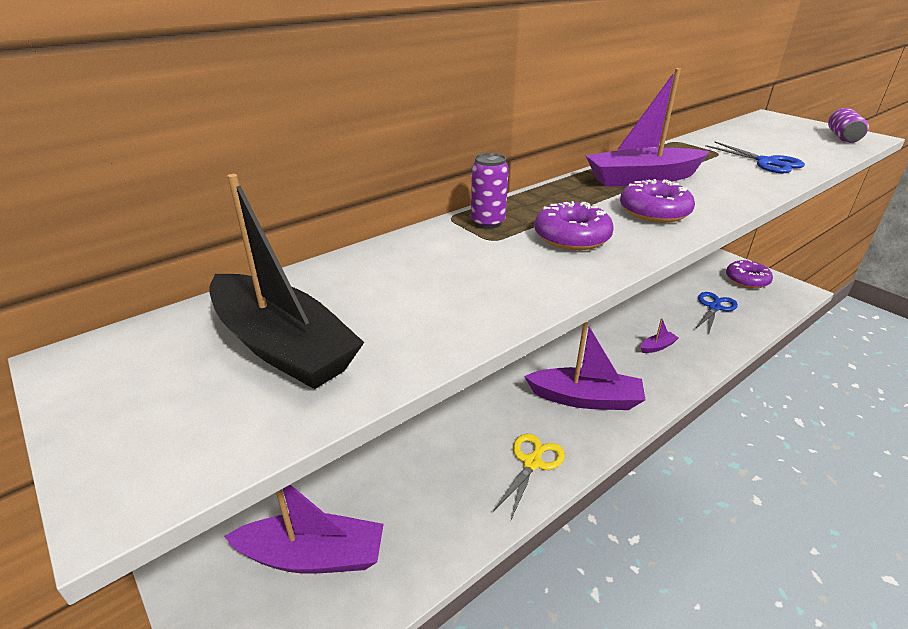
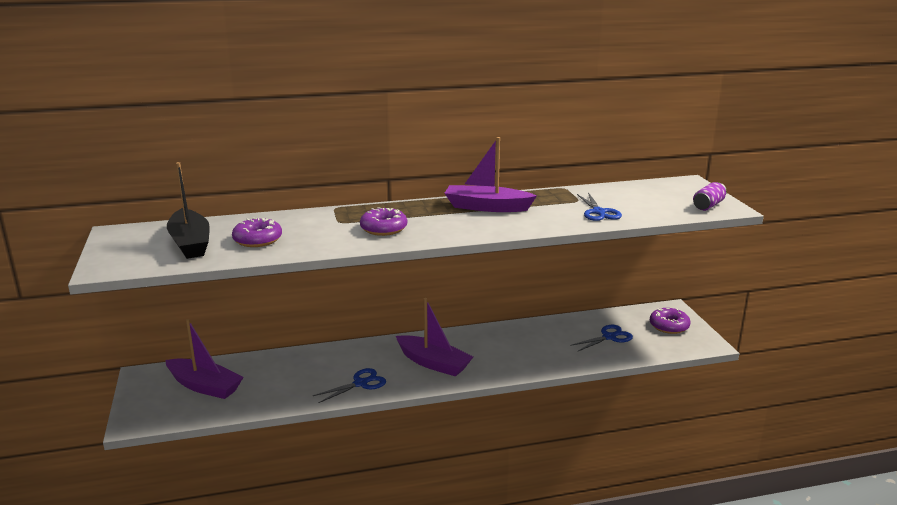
camera: 25 degrees right, 10 degrees down
(488, 222) = (351, 214): purple can -> none
(532, 462) = (361, 383): yellow scissors -> blue scissors
(654, 211) = (456, 225): purple donut -> purple donut (257, 240)
(657, 347) = (525, 349): purple boat -> none

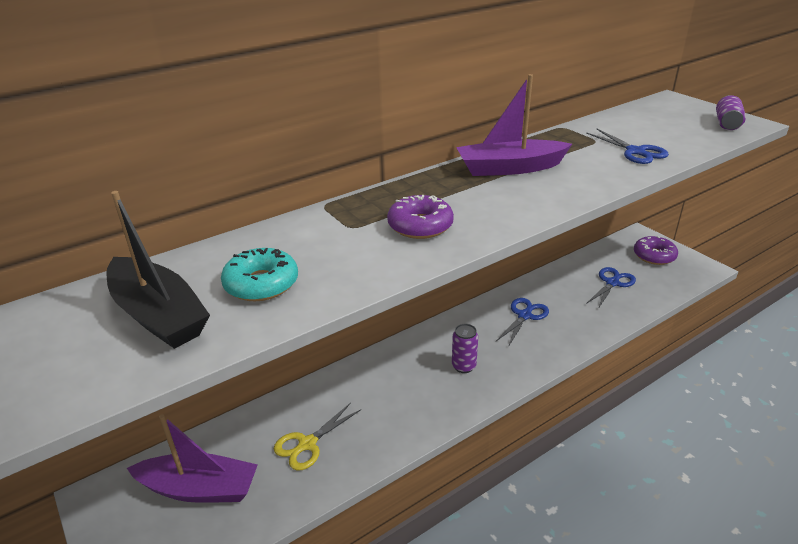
camera: 20 degrees left, 10 degrees up
(257, 240) = (261, 284): purple donut -> turquoise donut
(287, 381) = (307, 444): none -> yellow scissors
(361, 383) = (401, 420): blue scissors -> blue scissors (525, 315)
(433, 363) = (463, 366): purple boat -> purple can

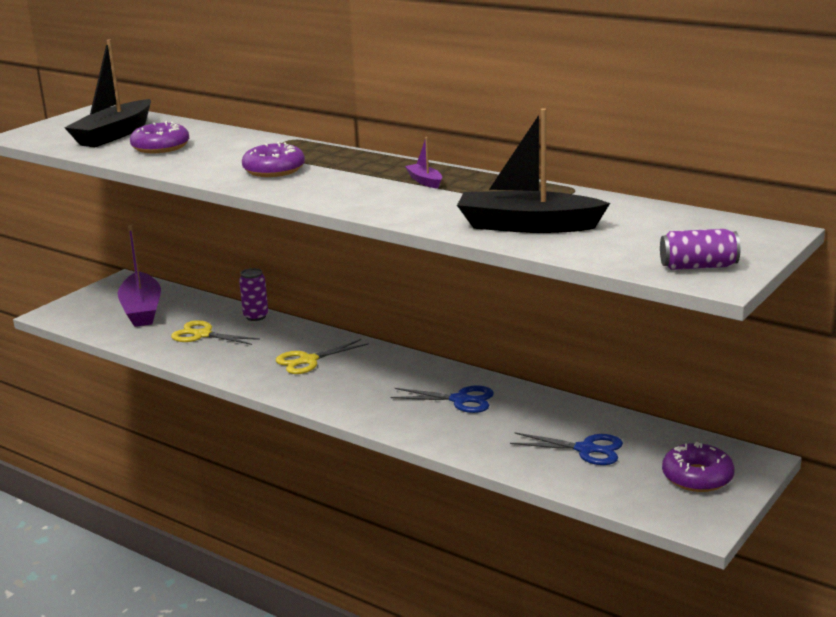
camera: 70 degrees right, 10 degrees down
(261, 284) = (161, 147): turquoise donut -> purple donut
(414, 380) = (307, 361): none -> yellow scissors
(463, 366) = (343, 380): purple can -> purple can (256, 316)
(509, 168) = (425, 181): purple boat -> purple boat, size x0.44
(636, 152) = (527, 226): blue scissors -> black boat

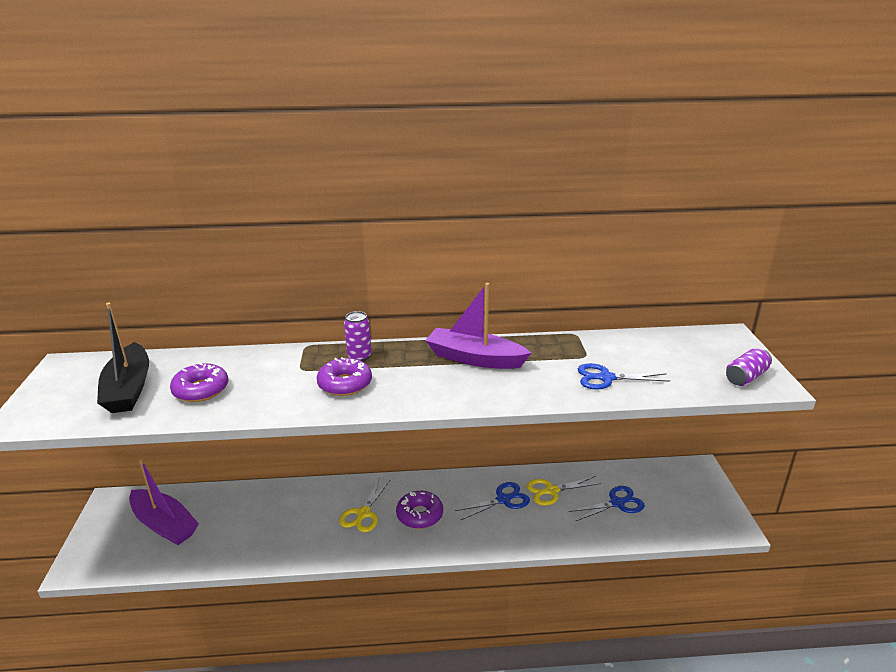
camera: 40 degrees left, 5 degrees up
(202, 335) = (249, 527): yellow scissors -> yellow scissors (551, 491)
(256, 316) = (273, 490): purple can -> purple can (359, 357)
(425, 181) = (474, 358): purple boat -> purple boat, size x2.26
(527, 226) = (605, 378): black boat -> blue scissors
(697, 477) = (691, 494): purple donut -> purple donut (419, 515)

